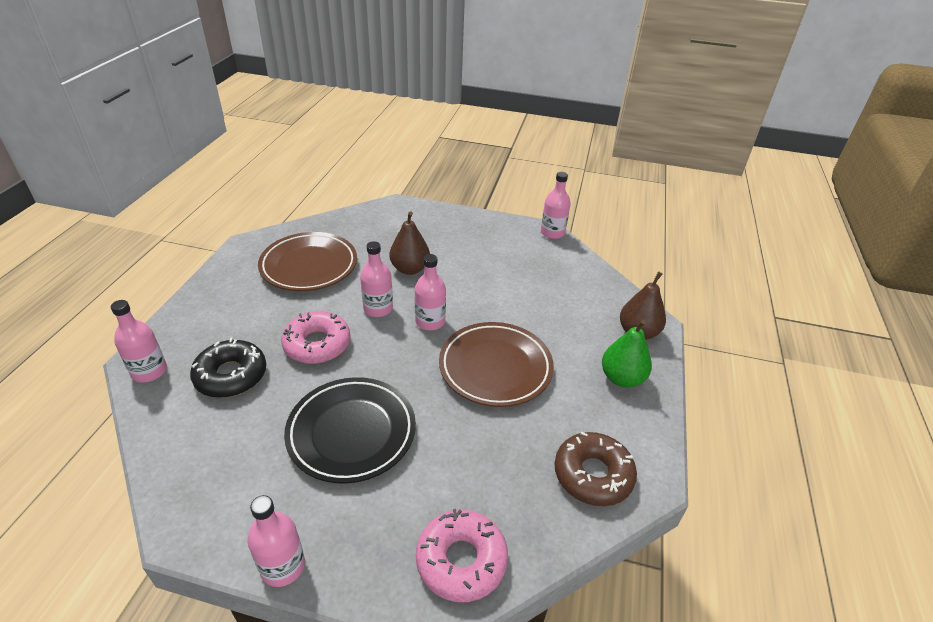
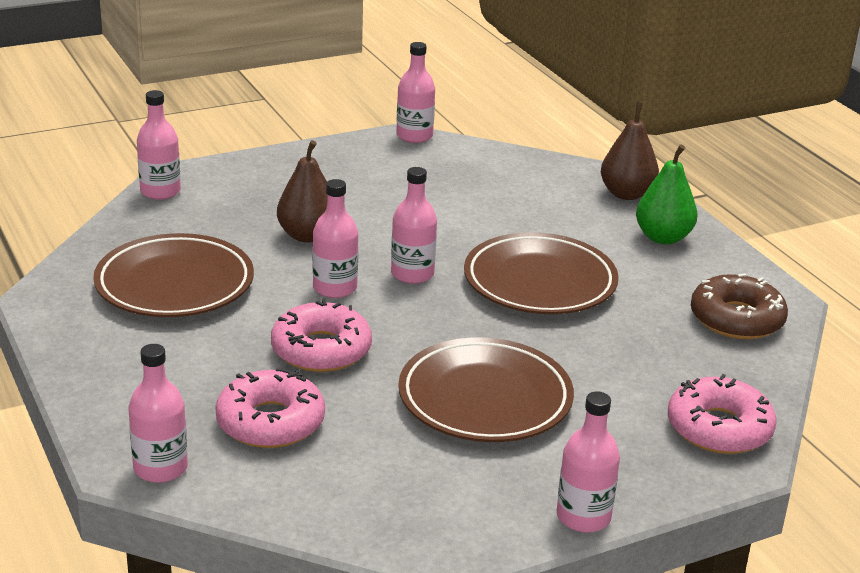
camera: 40 degrees left, 10 degrees down
(231, 375) = (270, 422): black donut -> pink donut
(351, 432) = (485, 399): black plate -> brown plate
(377, 210) = (160, 191): none -> pink bottle

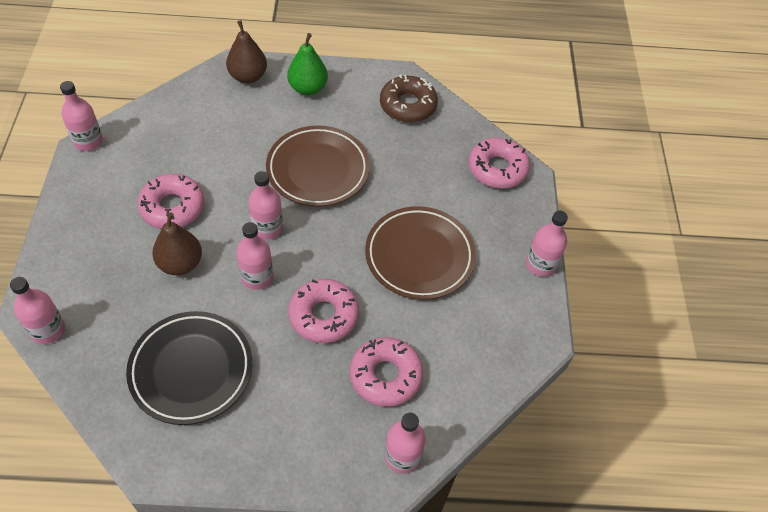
camera: 65 degrees left, 25 degrees up
(174, 284) = (191, 370): brown plate -> black plate
(379, 208) = (172, 207): none -> pink donut

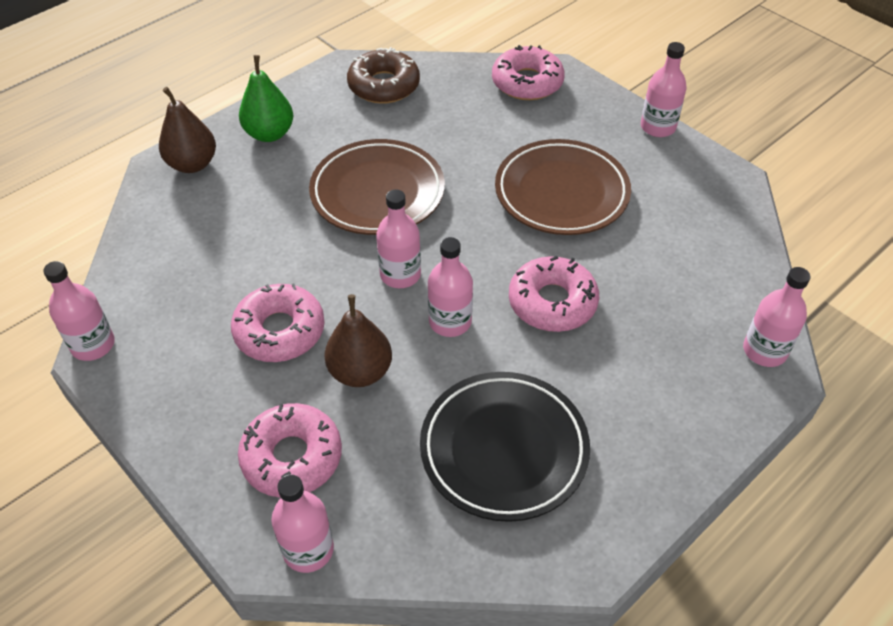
camera: 40 degrees left, 5 degrees down
(385, 376) = (666, 304): pink donut -> pink donut (292, 457)

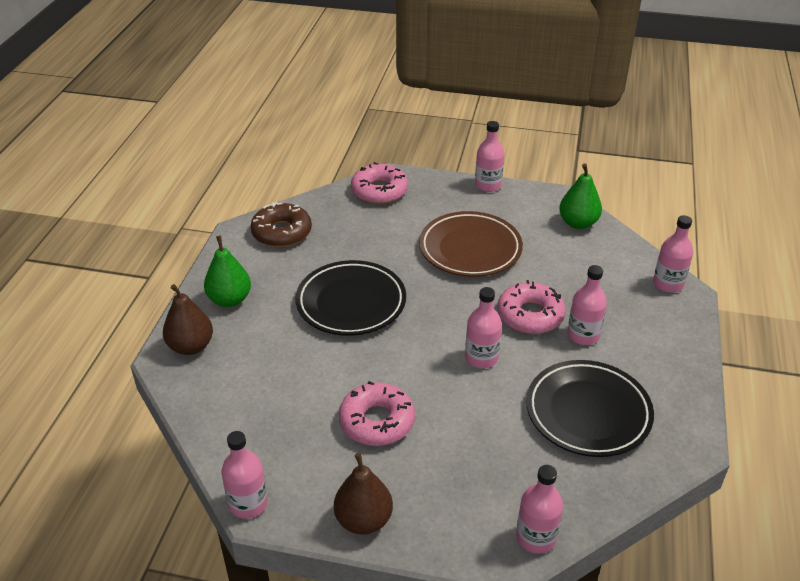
camera: 35 degrees left, 10 degrees down
(292, 457) = (468, 491): pink donut -> none
(360, 372) = (457, 417): brown pear -> brown pear (363, 520)
(377, 193) = (351, 303): brown plate -> black plate
(400, 274) = (420, 346): pink bottle -> pink bottle (583, 335)
(723, 221) = (578, 223): none -> green pear

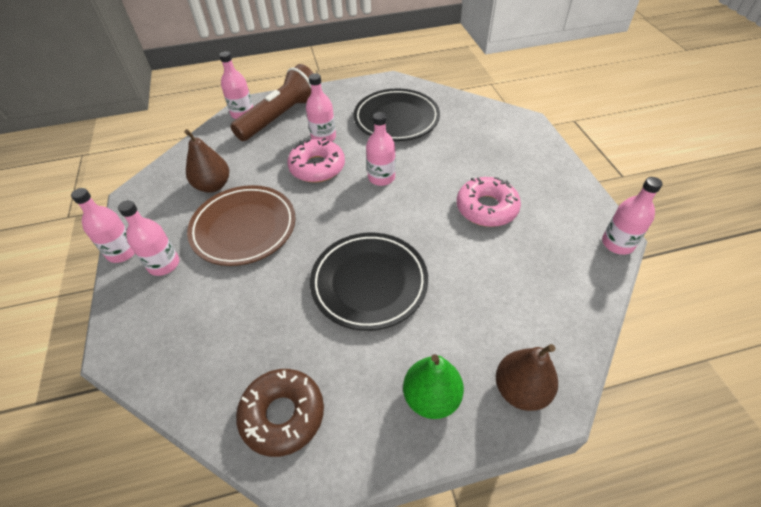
camera: 115 degrees left, 10 degrees up
(363, 520) = (566, 182): brown pear -> brown pear (213, 185)
(379, 191) = (156, 348): pink donut -> none
(536, 537) = (505, 115): pink bottle -> pink bottle (164, 264)
(578, 223) = (176, 173): green pear -> none
(646, 313) = (281, 117): none -> brown flashlight

